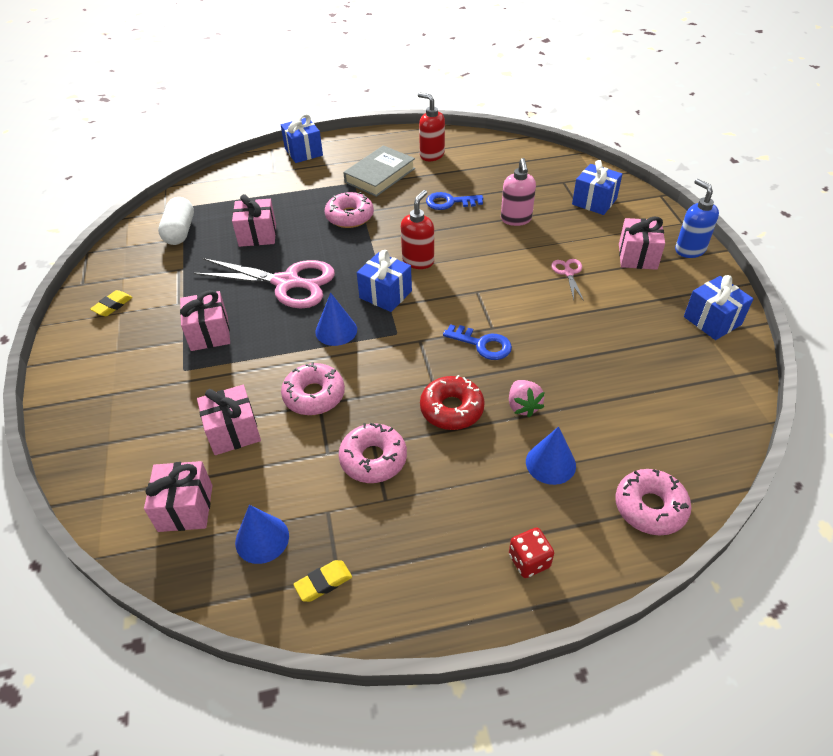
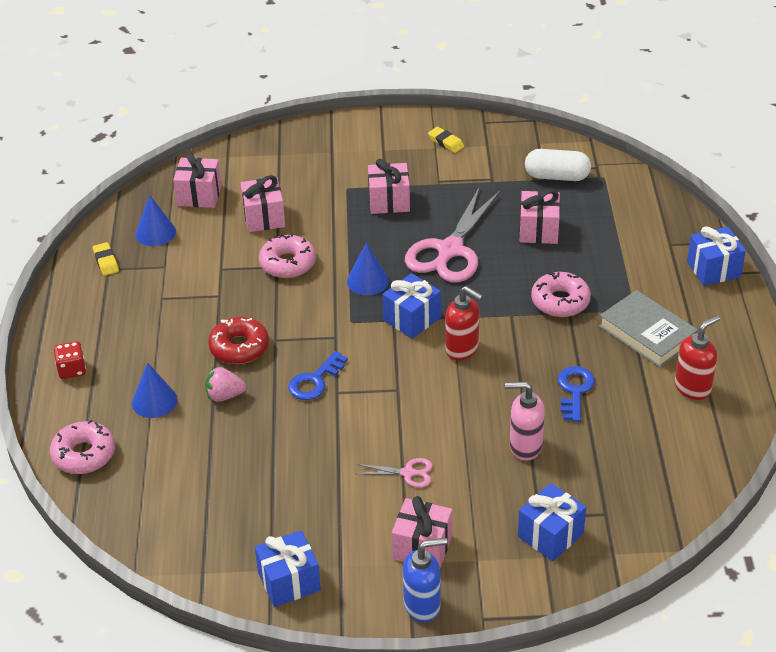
camera: 100 degrees right, 5 degrees down
(373, 459) = (204, 294): pink donut -> none

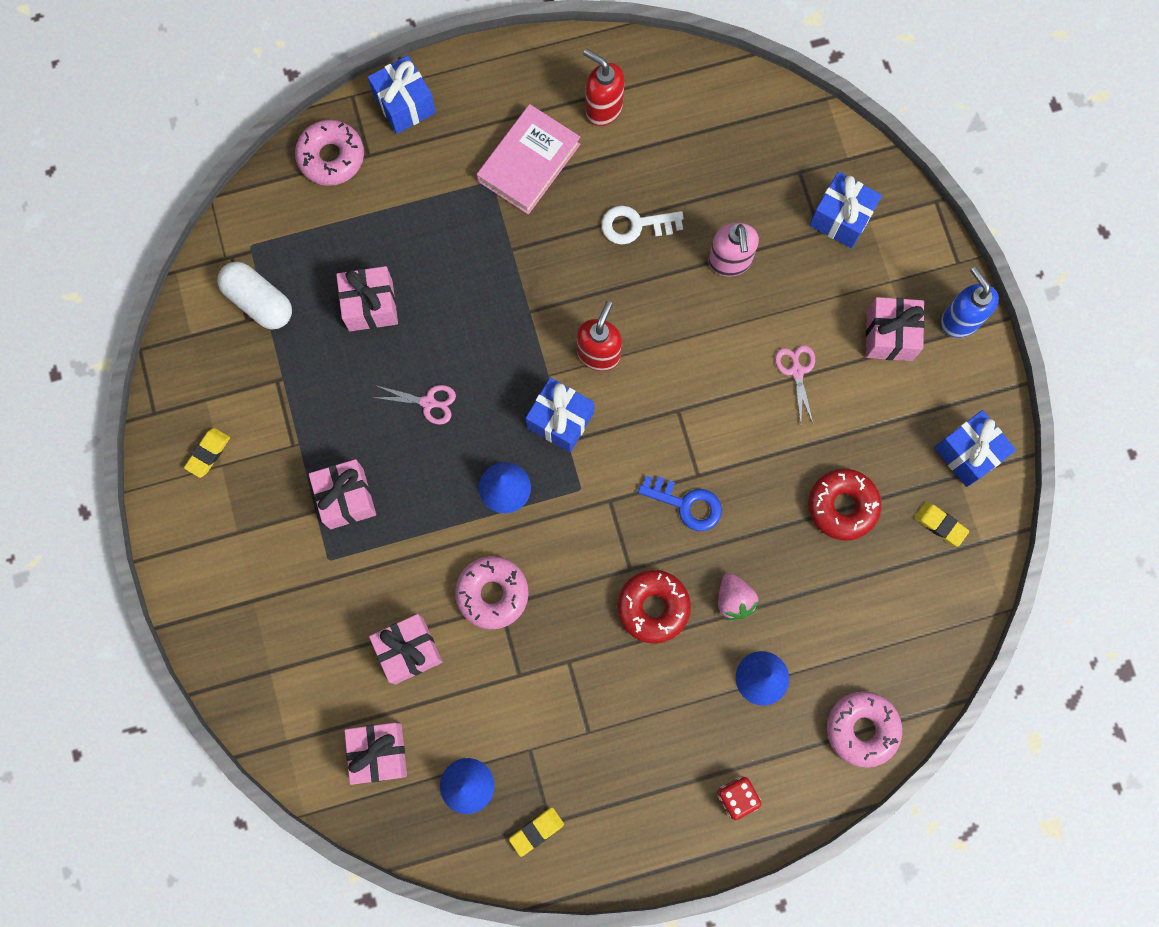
camera: 105 degrees left, 35 degrees up
(231, 545) = (940, 525): none -> yellow eraser
(275, 480) = (842, 506): none -> red donut
(450, 250) = (428, 402): pink scissors -> pink scissors, size x0.44
(557, 176) = (259, 301): white capsule -> white capsule turned 45 degrees counterclockwise
(560, 301) = (495, 261): pink donut -> pink donut (331, 157)
(574, 390) = (635, 225): blue key -> white key
(647, 333) = (529, 163): grey book -> pink book

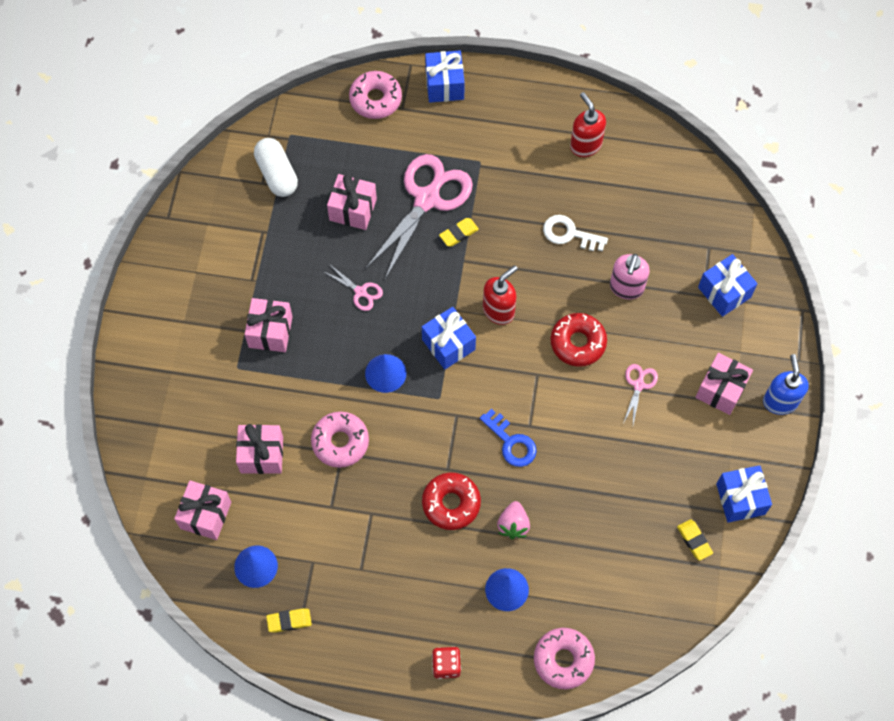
camera: 25 degrees right, 10 degrees down
(208, 453) = (191, 260): yellow eraser -> yellow eraser (458, 233)
(451, 255) = (427, 199): none -> pink scissors
(529, 163) = (513, 160): pink book -> none
(842, 506) = (626, 494): red donut -> red donut (578, 343)

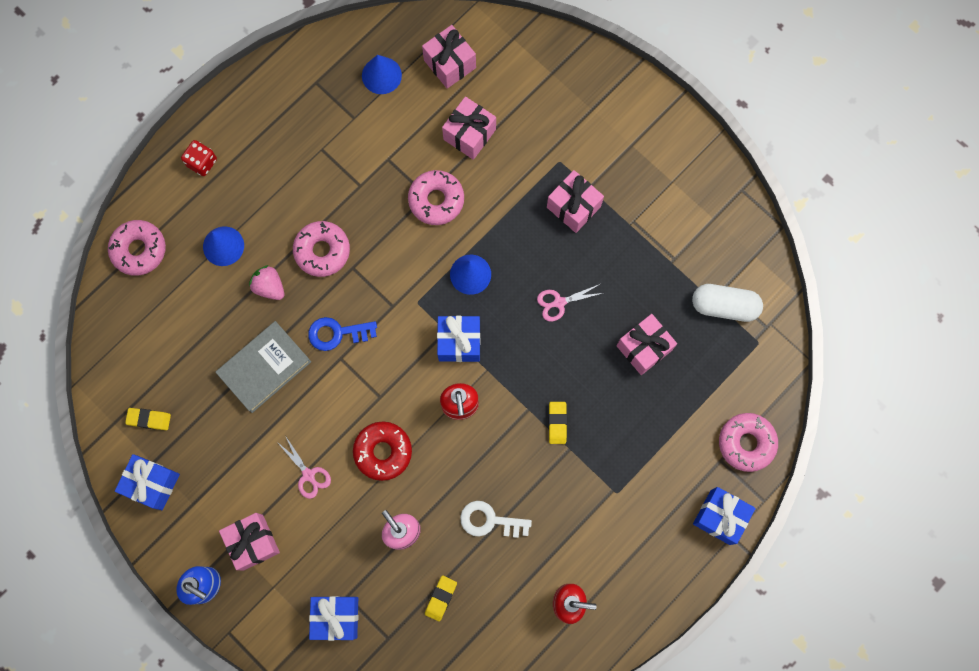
camera: 125 degrees right, 10 degrees up
(289, 621) = (321, 73): yellow eraser -> yellow eraser (441, 598)
(427, 199) = (610, 419): pink scissors -> none
(451, 503) = (322, 251): red donut -> pink donut
(569, 234) = (489, 520): white key -> white key turned 135 degrees counterclockwise
(582, 479) = (265, 368): none -> grey book

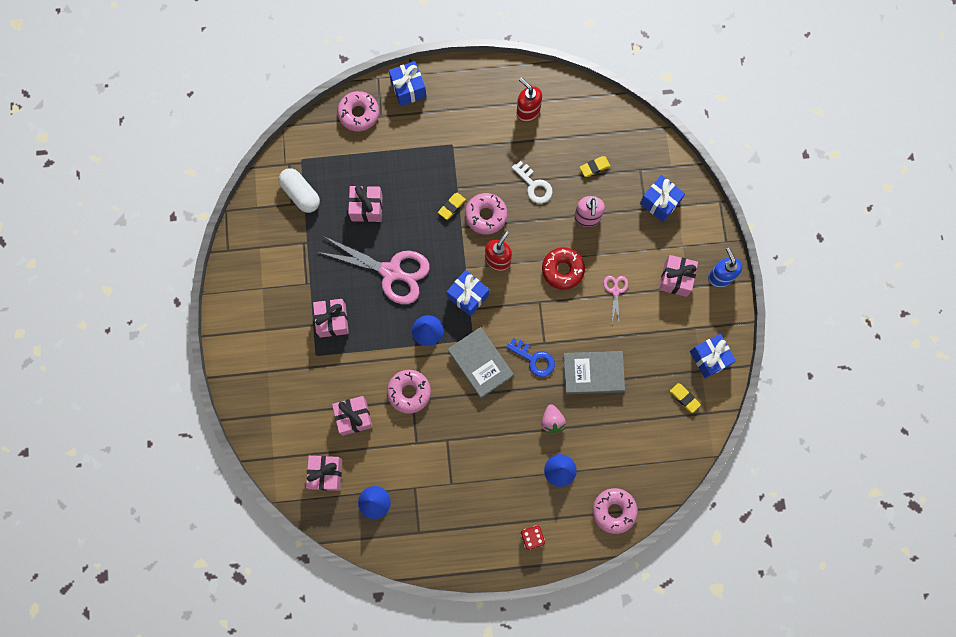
camera: 140 degrees left, 0 degrees up
(322, 251) = (503, 417): pink donut -> pink donut (486, 215)
(389, 285) = (480, 363): none -> grey book
(559, 302) = (391, 272): pink scissors -> pink scissors, size x2.25

